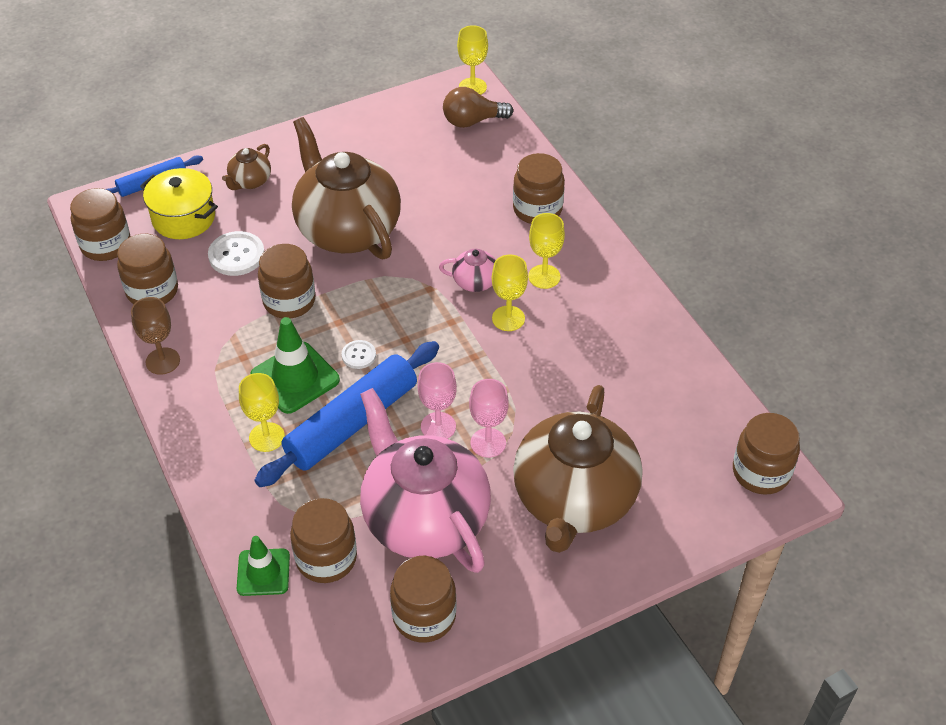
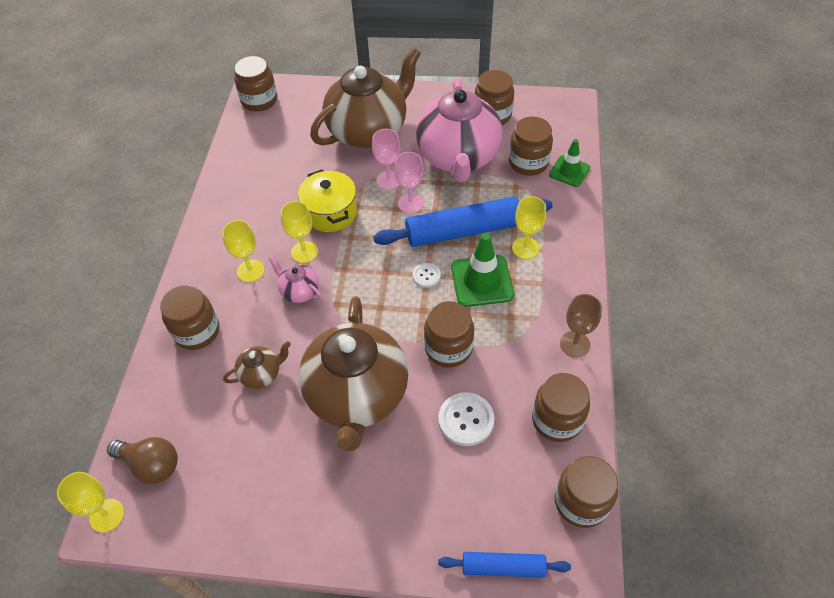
camera: 145 degrees left, 5 degrees up
(183, 218) = (492, 495): yellow pot -> yellow pot (330, 212)
(250, 181) = (405, 509): brown teapot -> brown teapot (261, 374)

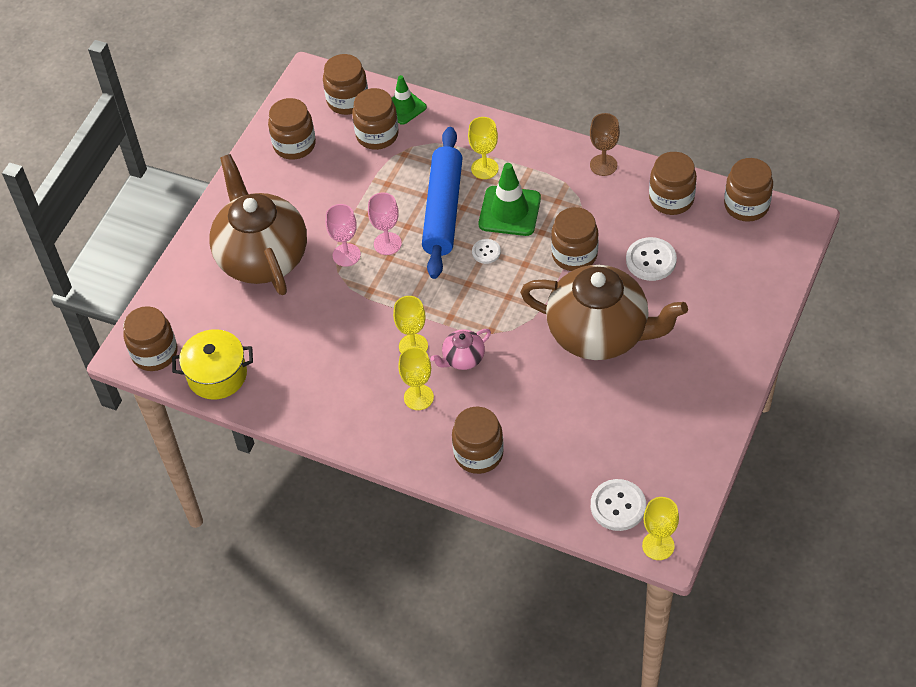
camera: 70 degrees left, 0 degrees up
(151, 465) = (618, 506): brown light bulb -> white button
(261, 374) = (550, 405): brown teapot -> none
(330, 212) = (369, 314): yellow pot -> yellow pot (217, 375)
(458, 158) = (342, 189): pink teapot -> none
(503, 567) = (784, 269): blue rolling pin -> none
(557, 133) = (347, 100): none -> brown jar

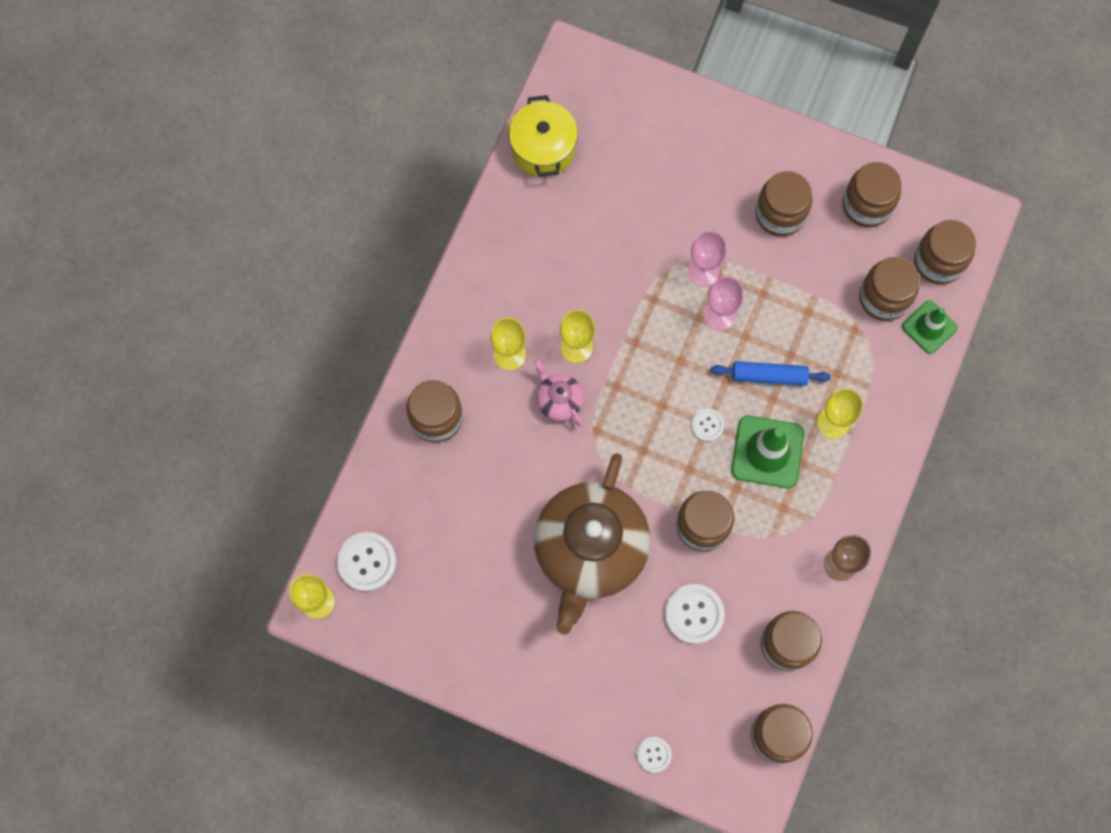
camera: 85 degrees right, 20 degrees up
(155, 353) = (572, 84): brown jar -> brown jar (780, 214)
(262, 257) = (701, 182): brown teapot -> none
(443, 210) = (769, 375): blue rolling pin -> blue rolling pin, size x0.54
(771, 287) = (653, 754): none -> white button

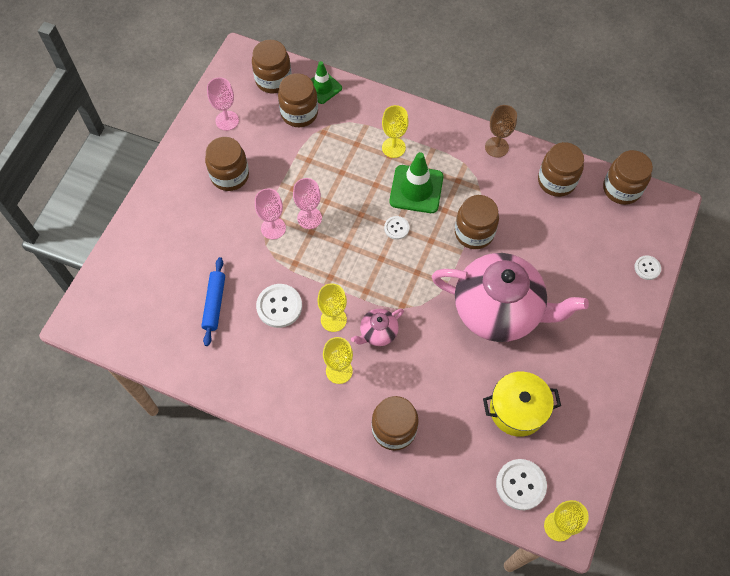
camera: 90 degrees left, 10 degrees down
(543, 148) = (157, 345): yellow pot -> yellow pot (517, 409)
(589, 550) = (498, 310): brown teapot -> pink teapot
(694, 614) = (541, 240): white button -> white button (279, 306)
(769, 375) = (358, 186): blue rolling pin -> blue rolling pin (214, 304)
(867, 205) = (227, 120): brown jar -> pink goblet

